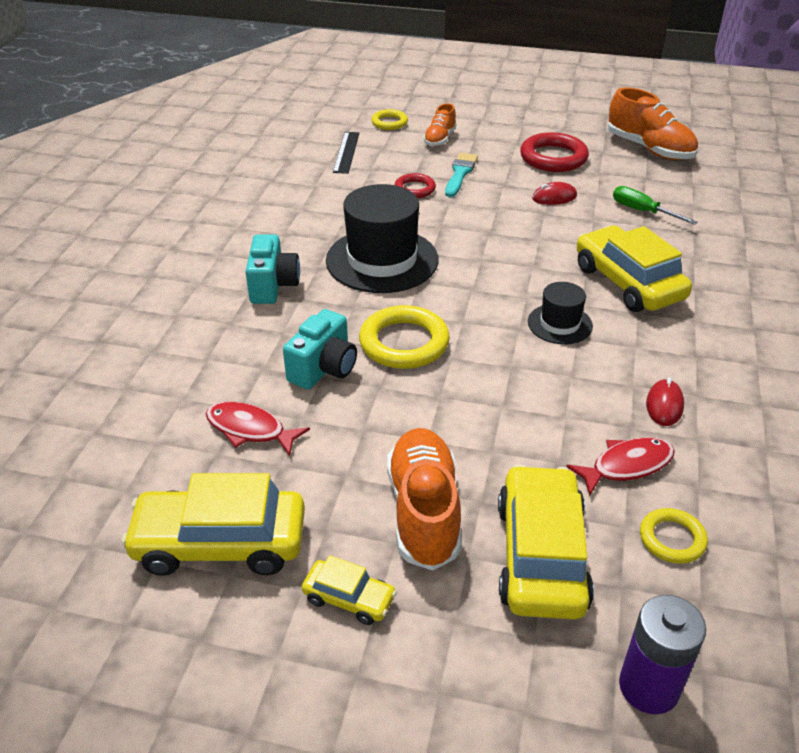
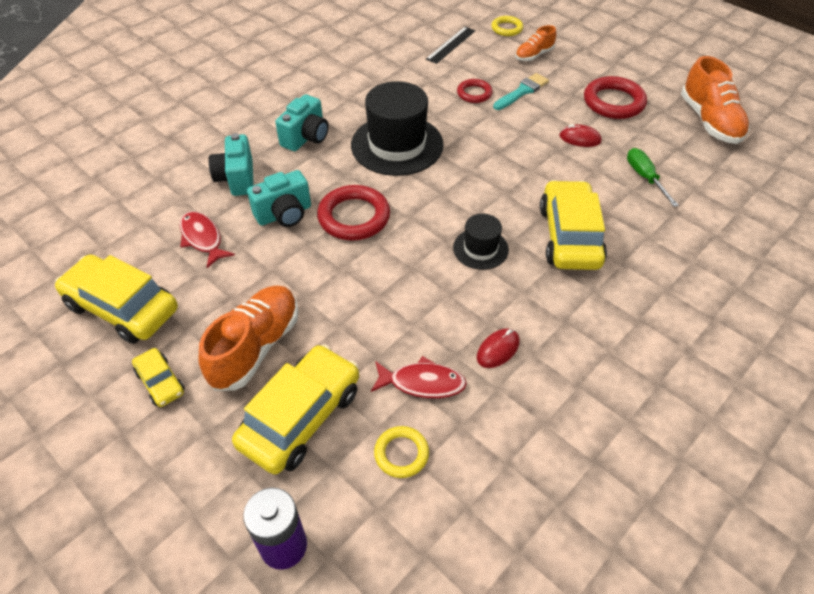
camera: 30 degrees right, 10 degrees up
(231, 354) = (237, 178): none -> turquoise camera
(404, 343) = (354, 217): yellow ring -> red ring

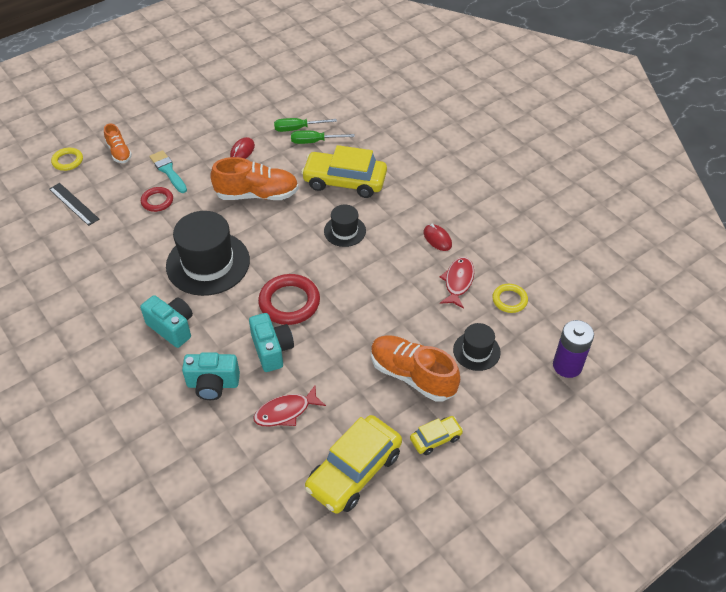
camera: 80 degrees left, 0 degrees up
(301, 417) = (476, 351): yellow car -> black hat
(613, 102) = (205, 122): red ring -> none
(629, 196) = (314, 141): none -> green screwdriver
(709, 121) = (249, 79): orange shoe -> orange shoe (257, 194)

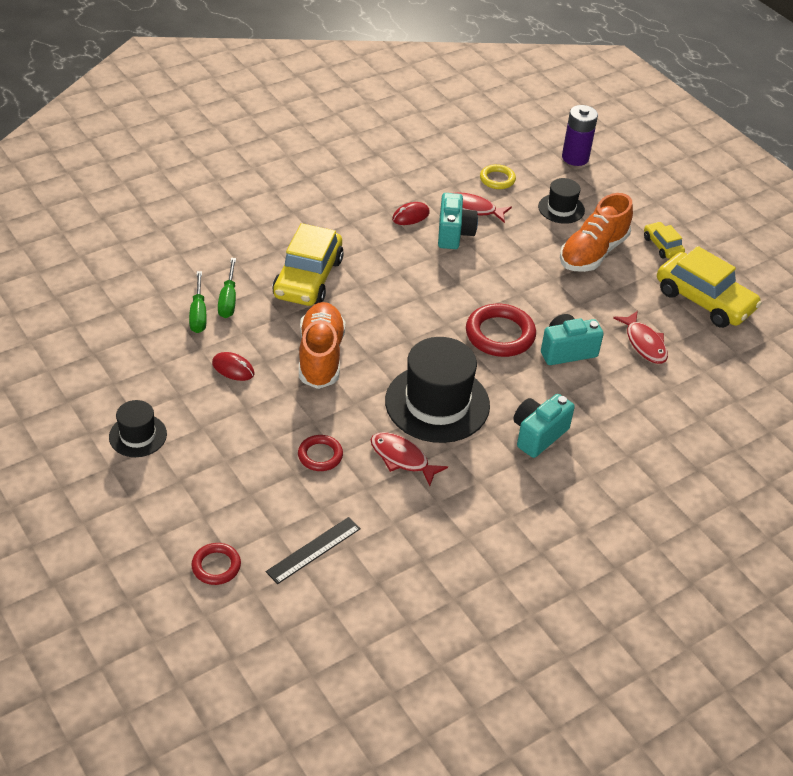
camera: 90 degrees left, 5 degrees down
(68, 161) = (216, 566): yellow ring -> red ring
(119, 152) = (208, 503): orange shoe -> none
(151, 245) = (402, 458): none -> red fish
(168, 170) = (259, 446): turquoise brush -> none
(213, 384) = (615, 399): turquoise camera -> turquoise camera (454, 234)
(345, 231) = (392, 284): black hat -> black hat (138, 435)

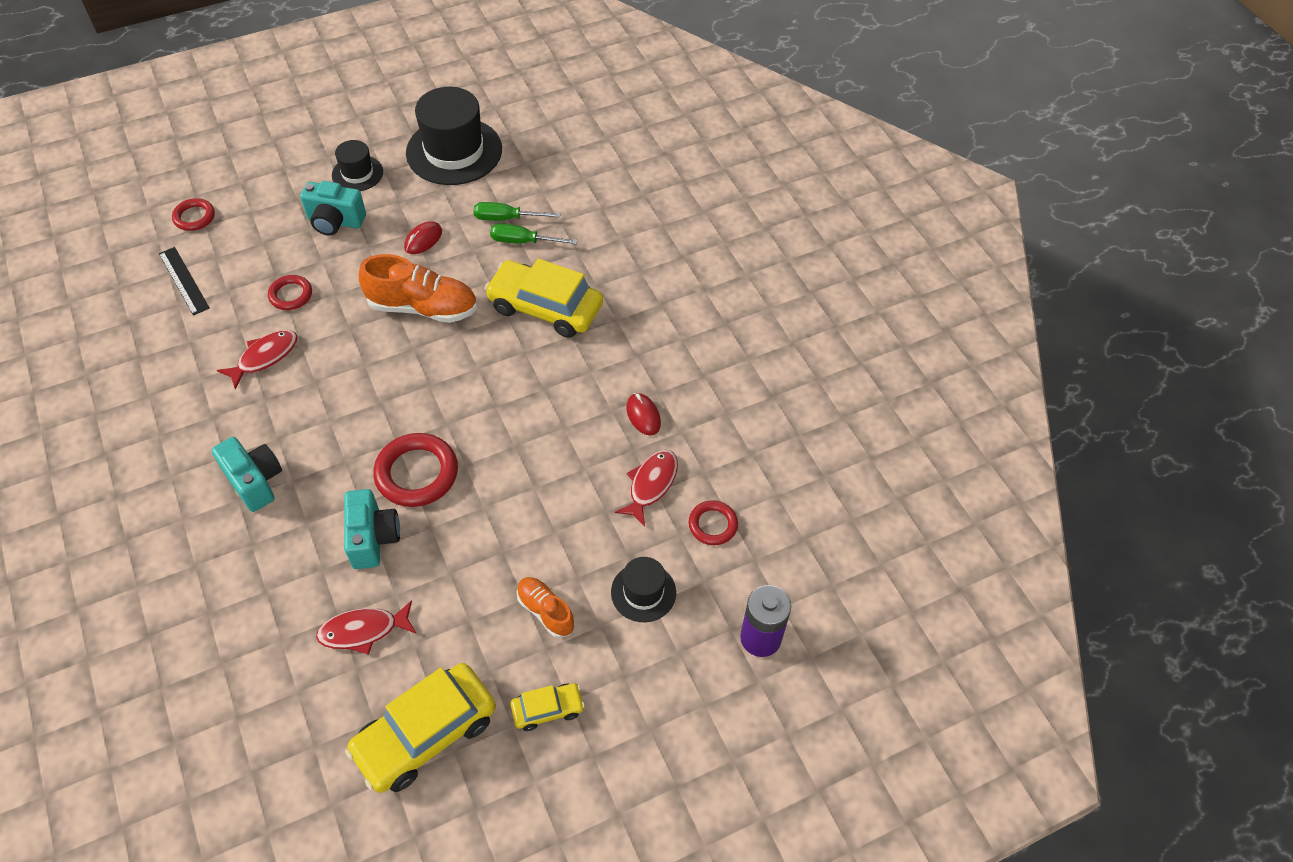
camera: 100 degrees right, 10 degrees up
(437, 403) = (328, 397): black hat -> black hat (454, 151)
(454, 234) = (604, 456): turquoise camera -> turquoise camera (335, 222)
(497, 179) = (713, 525): yellow ring -> red ring
(593, 253) = (545, 611): orange shoe -> orange shoe, size x0.56

